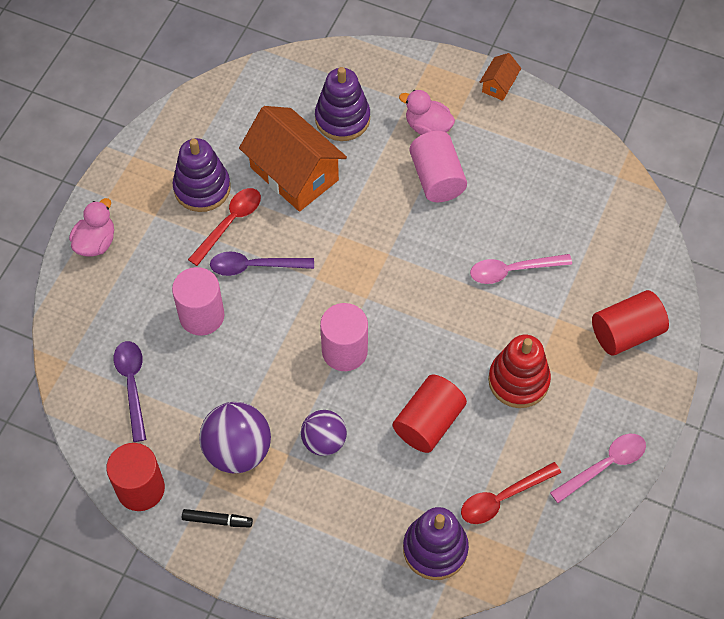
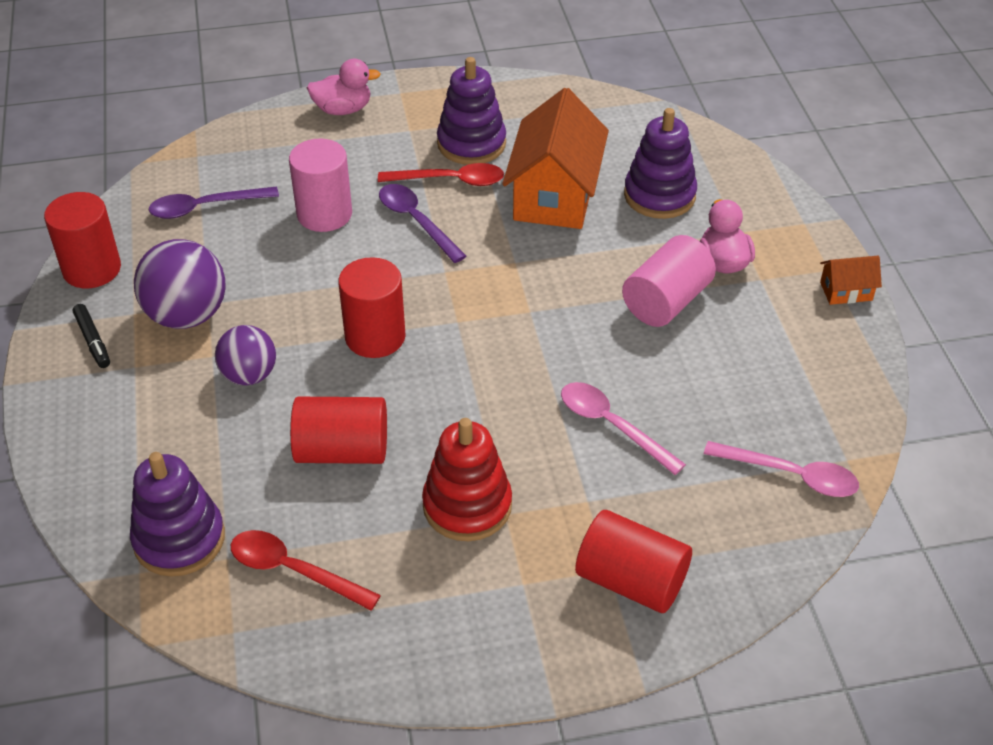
camera: 55 degrees right, 15 degrees down
(132, 385) = (205, 207): purple spoon -> purple spoon turned 150 degrees counterclockwise
(344, 351) = (375, 337): pink cylinder -> red cylinder
(604, 466) = (418, 654): pink spoon -> pink spoon (791, 475)

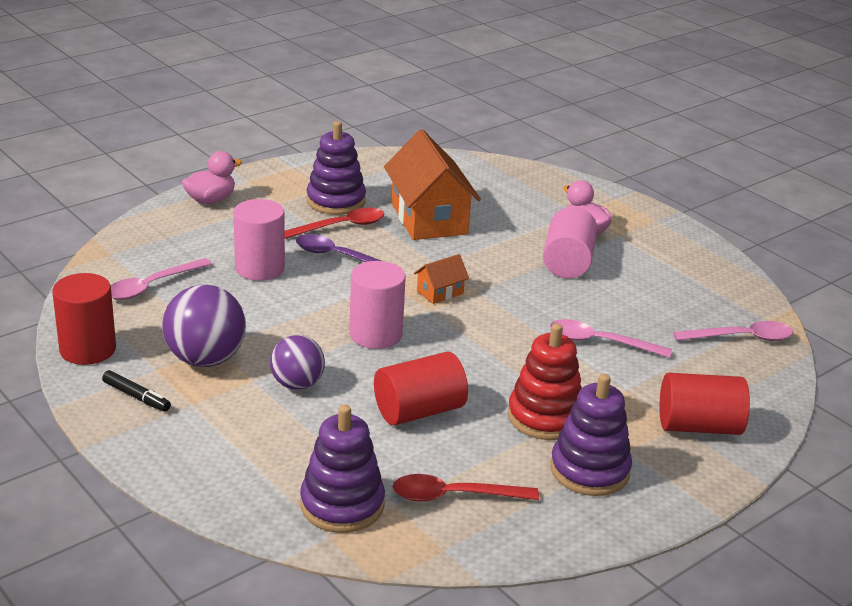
camera: 30 degrees left, 15 degrees down
(205, 207) = (152, 286): purple spoon -> pink spoon
(375, 337) = (375, 334): red cylinder -> pink cylinder
(659, 195) = (504, 203): purple stacking toy -> purple stacking toy (589, 470)
(846, 291) = (678, 229): orange house -> orange house (440, 292)

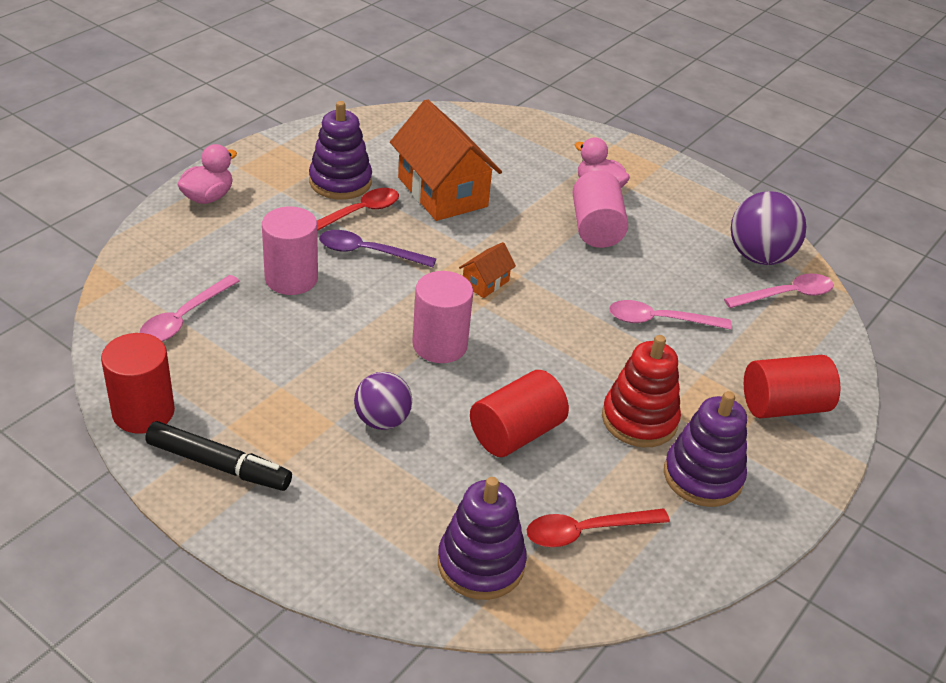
camera: 15 degrees left, 10 degrees up
(136, 397) = (219, 465): black marker -> black marker, size x1.70
(205, 359) = (275, 404): purple ball -> purple ball (759, 257)

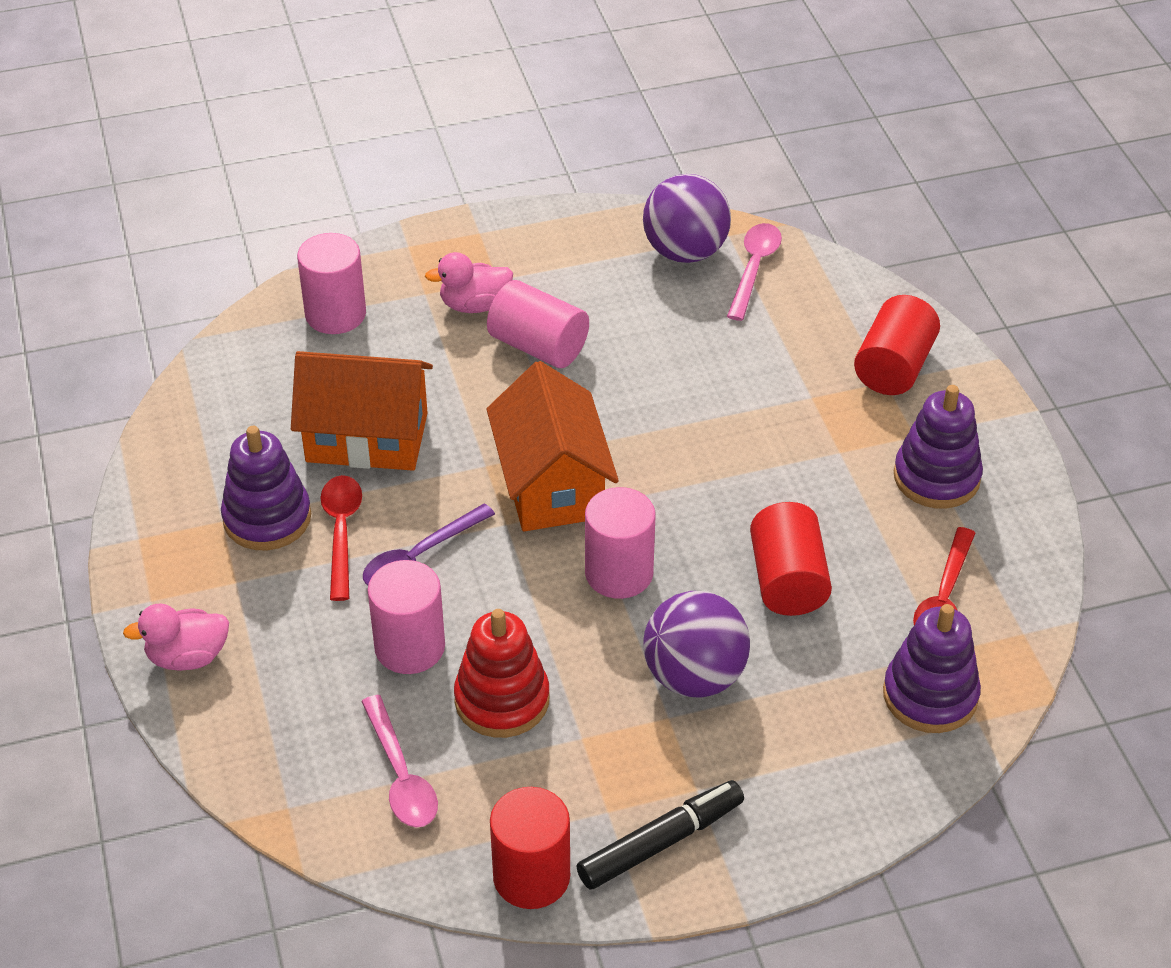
camera: 50 degrees left, 5 degrees up
(208, 197) = (187, 657): pink duck -> pink duck turned 90 degrees counterclockwise
(382, 420) = (694, 676): purple ball -> purple ball, size x1.53
(485, 283) = (552, 484): orange house -> orange house, size x2.24
(526, 140) = (335, 314): none -> pink cylinder
(639, 419) = (836, 479): red stacking toy -> red stacking toy (502, 700)
(659, 320) = (716, 382): pink spoon -> none

